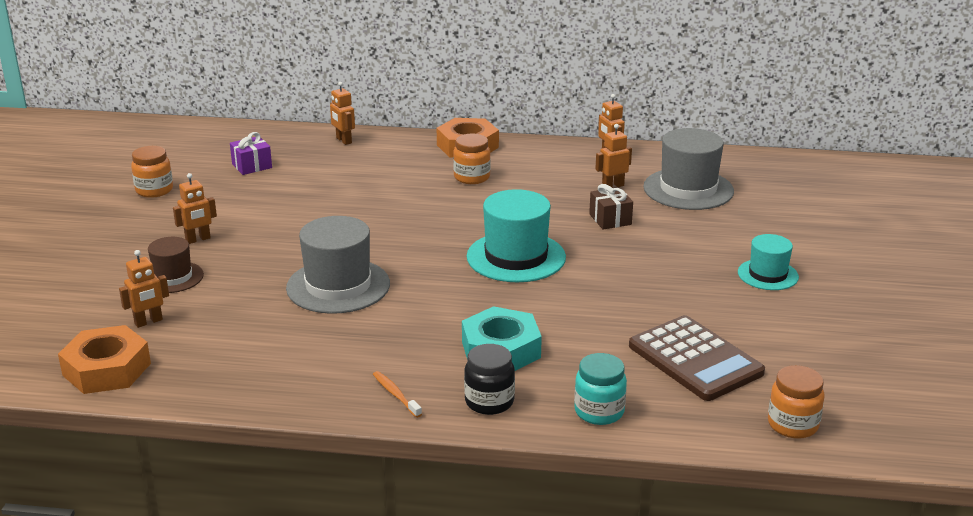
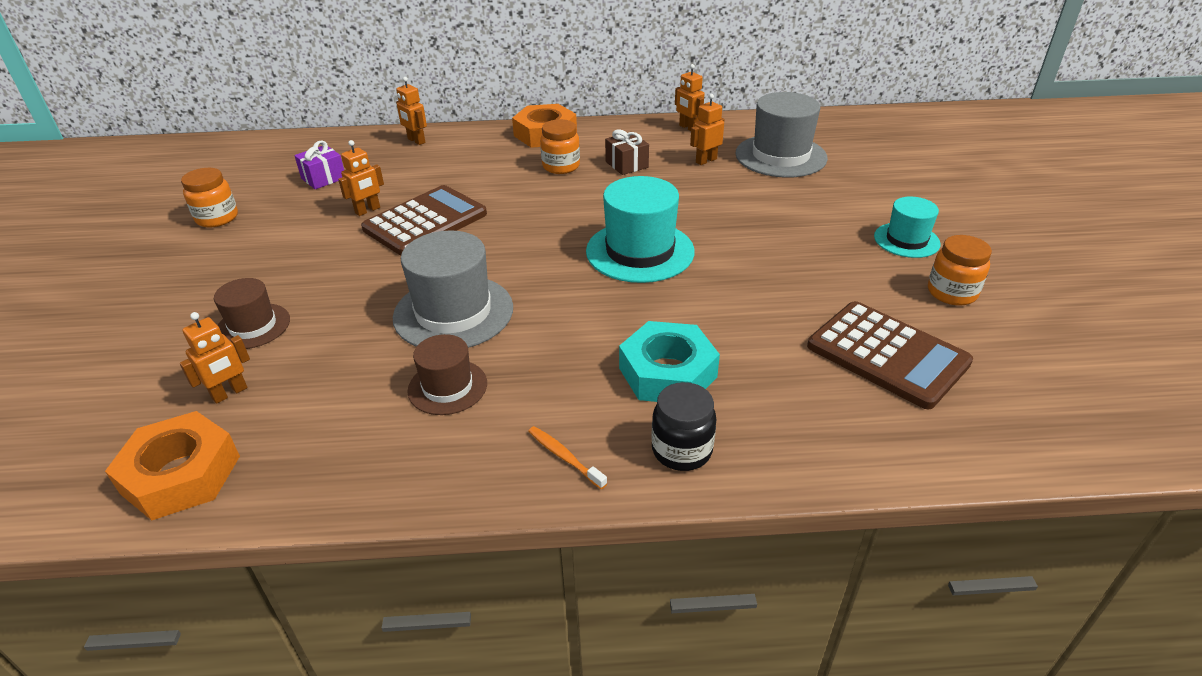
camera: 10 degrees left, 10 degrees up
(198, 239) = (276, 273): orange robot -> orange robot (368, 210)
(318, 338) = (447, 387): none -> brown hat
(333, 212) = (425, 221): none -> brown calculator
(599, 412) = (816, 444): turquoise jar -> none
(610, 219) = (719, 197): brown gift -> brown gift (626, 164)
(792, 425) = (1039, 429): orange jar -> orange jar (951, 293)

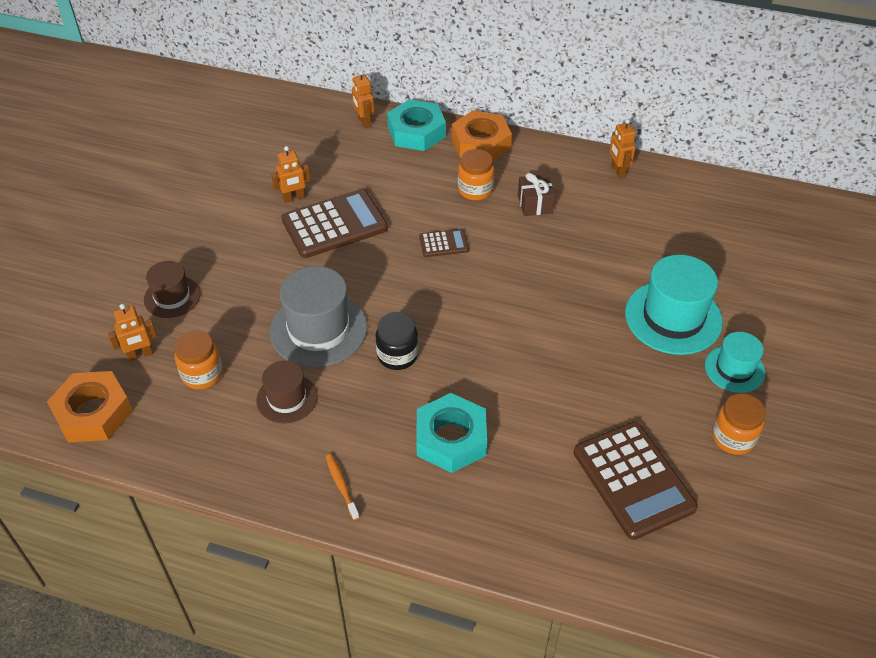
camera: 20 degrees right, 10 degrees up
(217, 218) = (177, 173): orange jar -> orange jar (202, 374)
(323, 178) = (271, 149): purple gift -> none
(475, 138) = (416, 132): none -> turquoise nut
(554, 211) = (443, 243): none -> brown calculator
(640, 251) = (493, 310): turquoise hat -> turquoise hat (673, 317)
(681, 450) = (425, 509): black jar -> black jar (397, 355)
(706, 160) = (610, 219): orange robot -> none
(780, 156) = (684, 233): grey hat -> none

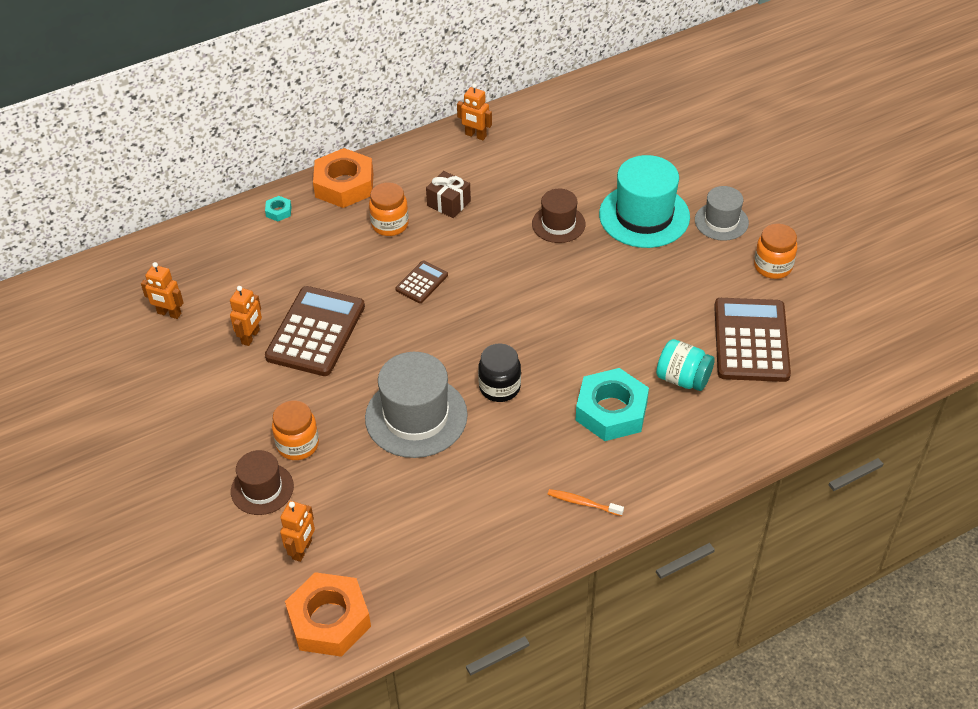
camera: 45 degrees left, 0 degrees up
(202, 374) = (374, 520): orange jar -> orange jar (298, 444)
(287, 398) = (463, 482): brown hat -> brown hat (558, 224)
(364, 122) = (221, 233): orange robot -> orange robot (169, 313)
(416, 132) = (278, 211): turquoise nut -> turquoise nut, size x0.42
(537, 462) = (683, 378): none -> turquoise jar
(633, 480) = (751, 340): brown calculator -> brown calculator turned 105 degrees counterclockwise
(734, 369) = (721, 221): turquoise hat -> grey hat

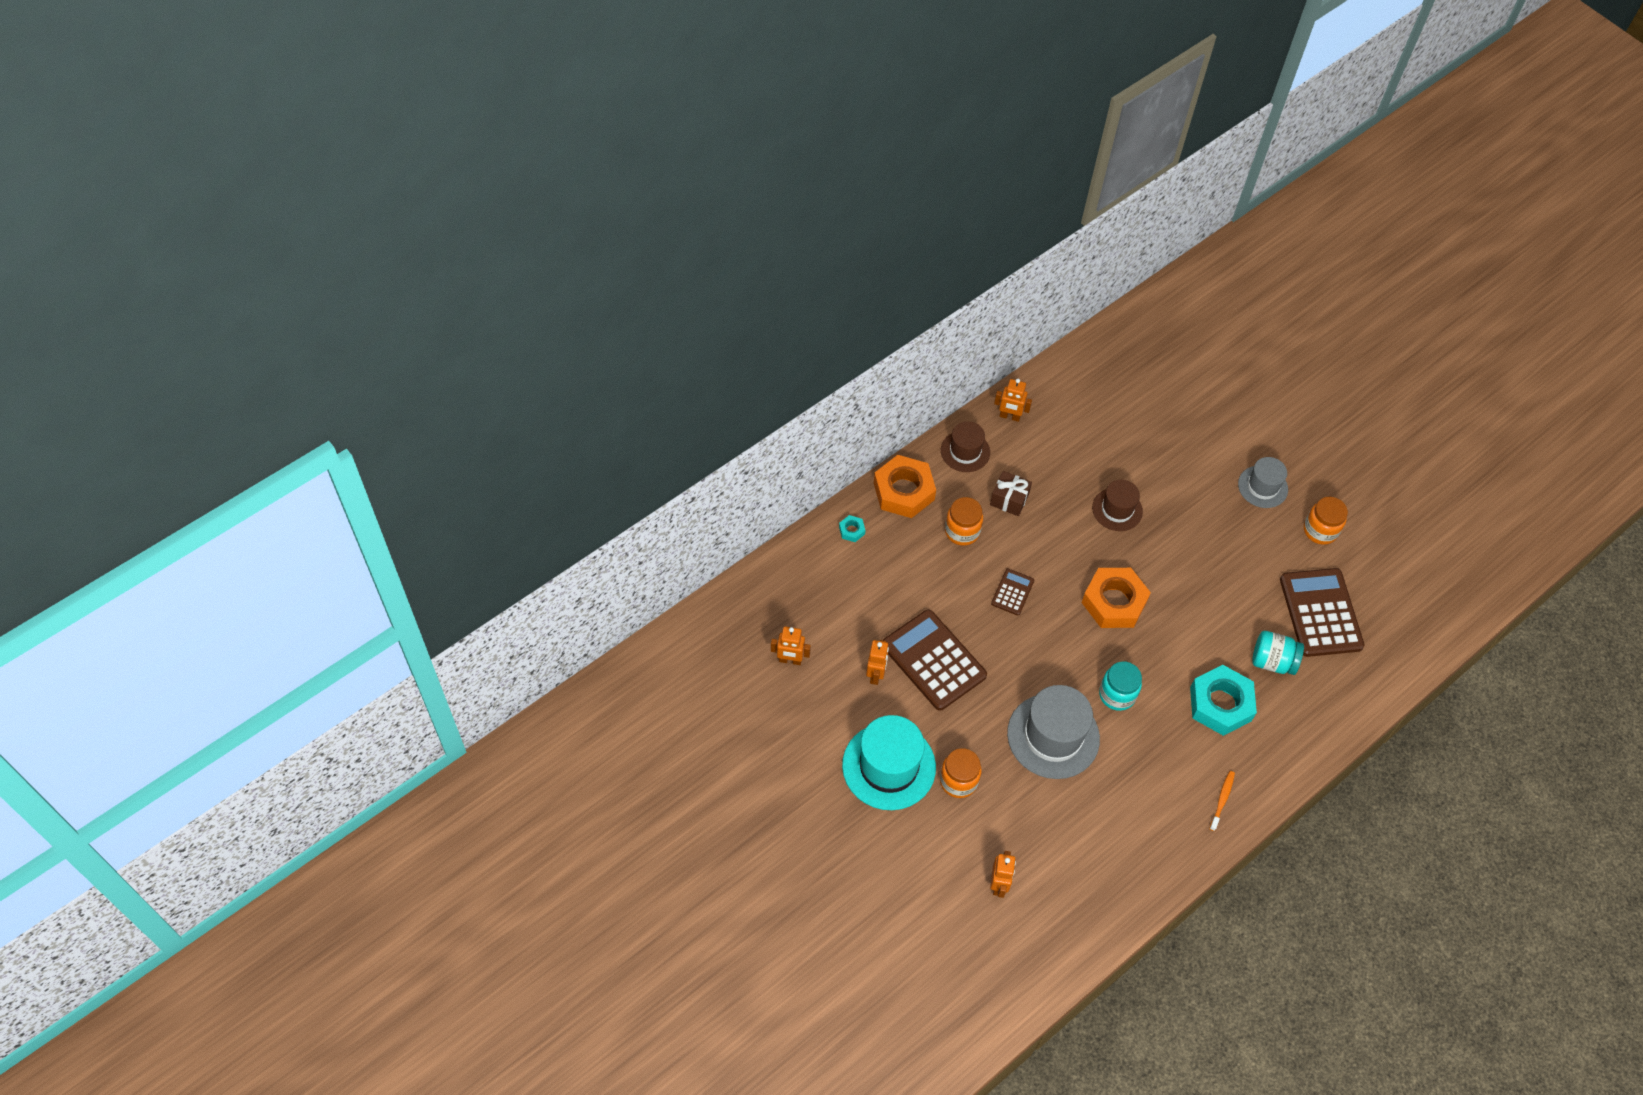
camera: 15 degrees left, 10 degrees up
(262, 489) = (942, 830): brown hat -> brown hat (965, 451)
(315, 332) = (933, 660): brown calculator -> brown calculator turned 45 degrees counterclockwise
(329, 620) = (1044, 947): orange nut -> orange nut (1114, 602)
(499, 387) = (1117, 694): black jar -> turquoise jar
(583, 503) = (1222, 800): orange toothbrush -> orange toothbrush turned 105 degrees clockwise
(644, 216) = (1192, 489): turquoise hat -> turquoise hat (889, 766)

